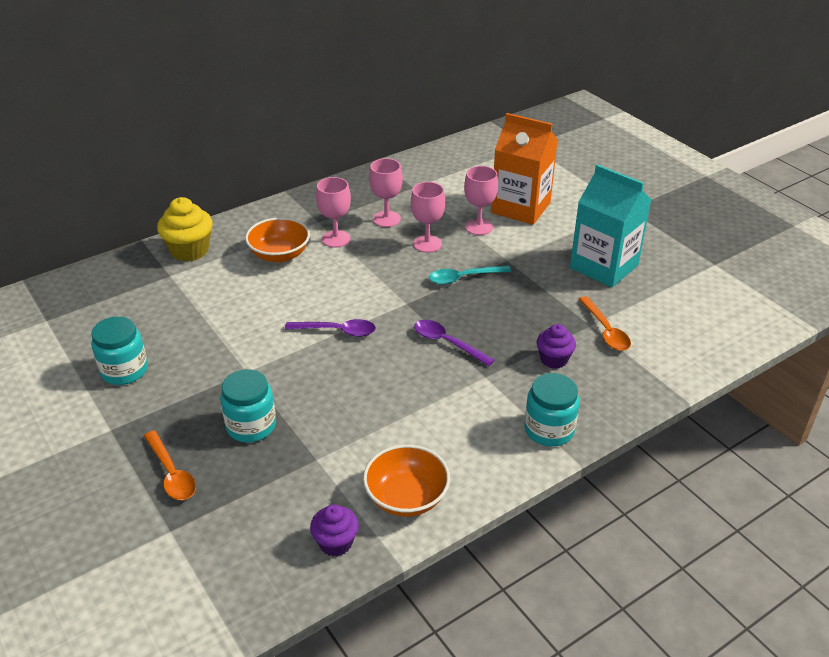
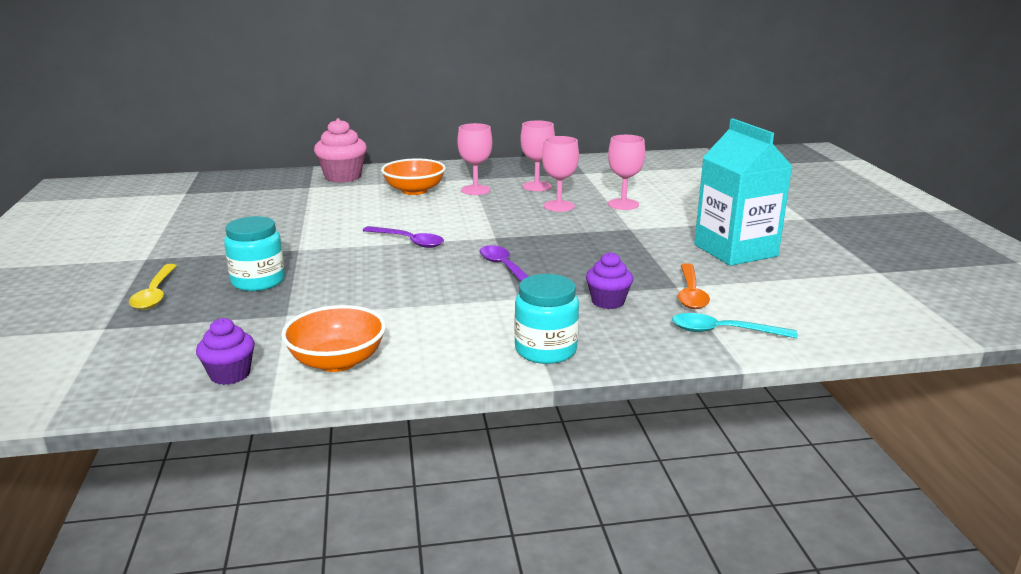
camera: 25 degrees right, 15 degrees down
(124, 370) = (203, 229): turquoise jar -> none
(171, 473) = (155, 294): orange spoon -> yellow spoon
(189, 250) = (343, 177): yellow cupcake -> pink cupcake
(463, 278) = (570, 232): turquoise spoon -> turquoise spoon (723, 331)
(520, 208) = (681, 200): orange carton -> none

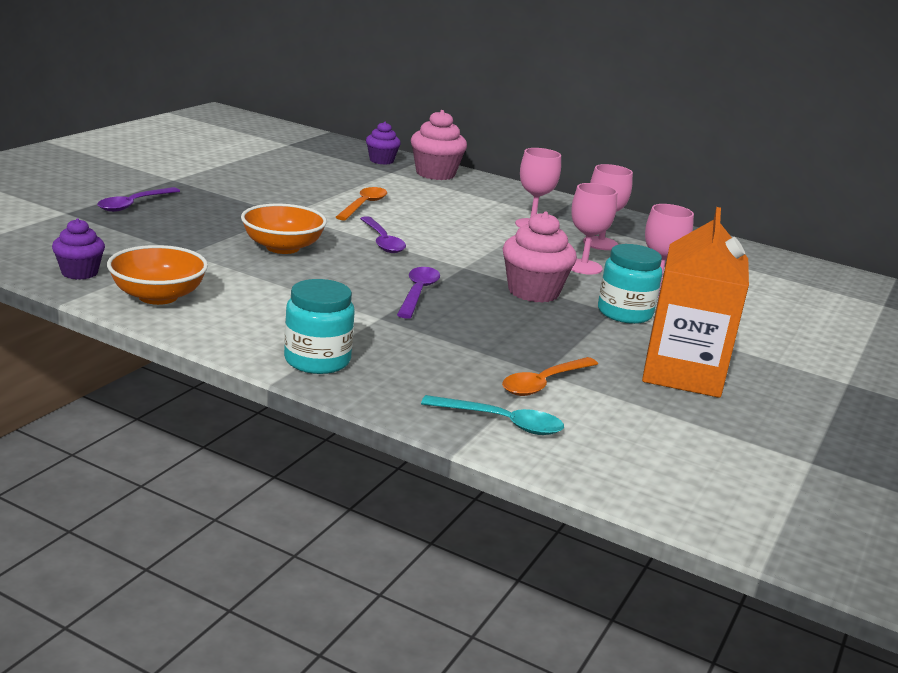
camera: 35 degrees right, 0 degrees up
(155, 294) = (134, 204): yellow spoon -> purple spoon
(258, 281) = (214, 224): turquoise jar -> turquoise jar (624, 313)
(341, 219) = (364, 205): none -> orange spoon
(414, 190) = (474, 206): orange bowl -> orange bowl (282, 247)
(566, 235) = (533, 292): none -> pink cupcake
(608, 302) = (450, 354): purple cupcake -> purple cupcake (381, 161)
(723, 331) = (502, 422): turquoise spoon -> turquoise spoon turned 150 degrees clockwise
(735, 250) = (682, 373): turquoise carton -> orange carton

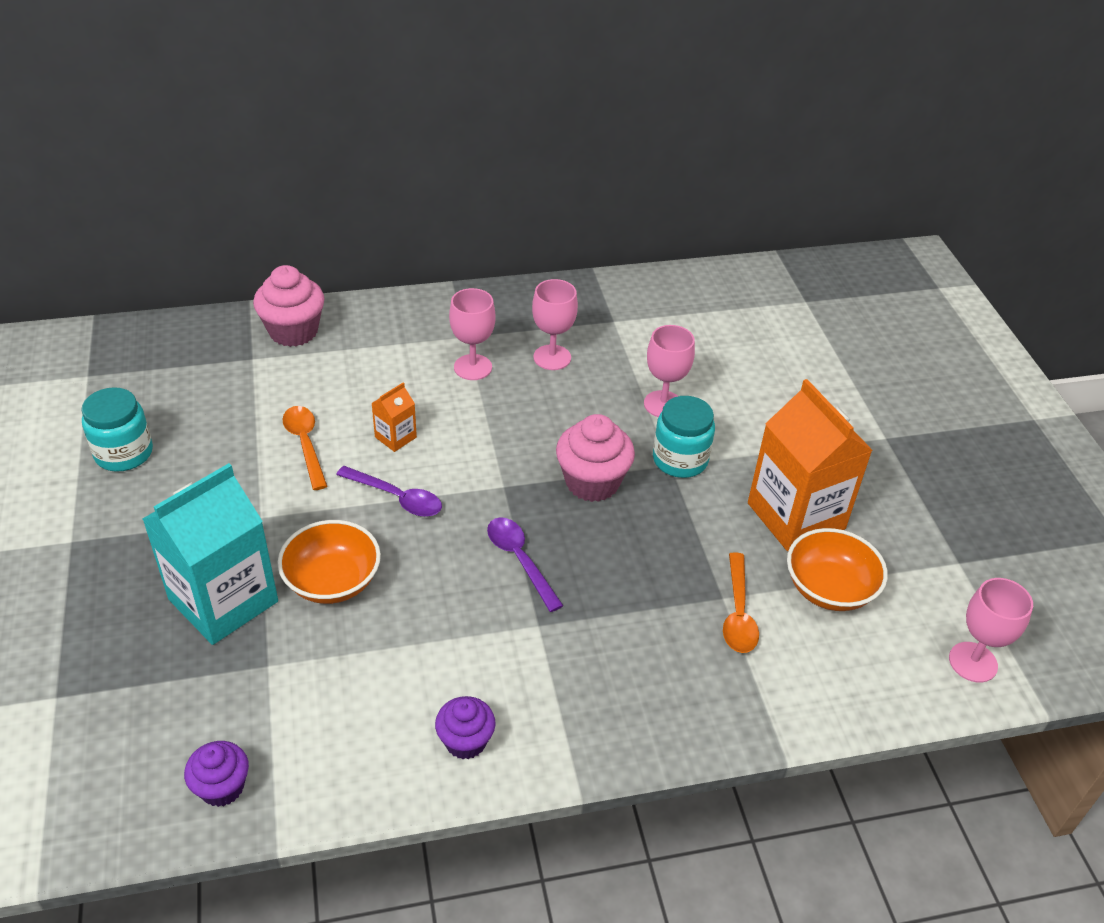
camera: 40 degrees left, 20 degrees up
(134, 204) = (100, 623): purple spoon -> none
(158, 296) = (340, 759): orange bowl -> orange bowl (829, 589)
(209, 226) = (223, 600): none -> turquoise carton
(317, 360) = (572, 732): turquoise jar -> turquoise jar (124, 453)
(381, 161) = (217, 342): purple cupcake -> purple cupcake (465, 741)
(426, 225) = (395, 437): none -> orange carton
(502, 422) = (770, 691): turquoise spoon -> none
(583, 267) = (581, 409): pink goblet -> pink goblet (973, 662)

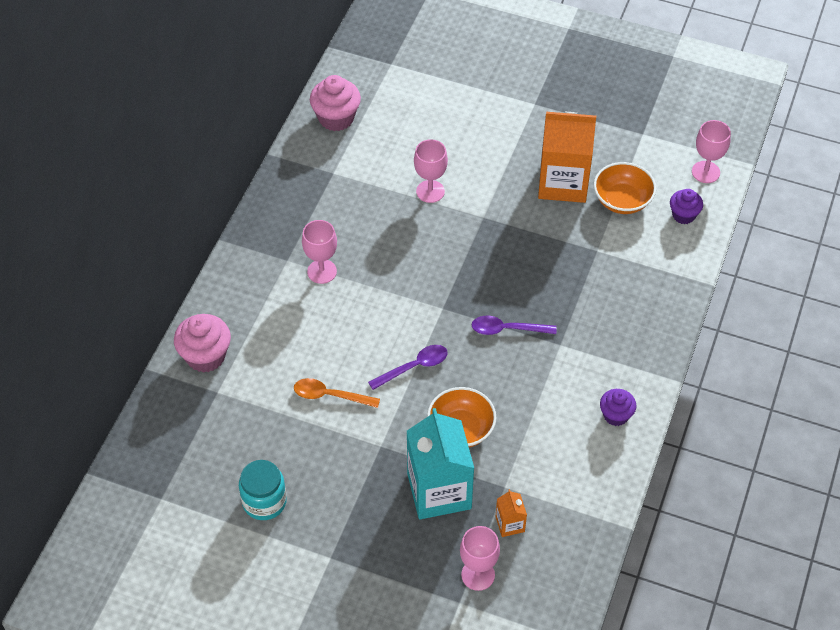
camera: 55 degrees left, 10 degrees up
(222, 787) = (576, 539): purple cupcake -> purple cupcake (683, 215)
(395, 437) = (359, 344): orange carton -> orange carton (510, 524)
(552, 357) = (344, 224): pink goblet -> pink goblet (478, 575)
(592, 482) = (470, 262): pink cupcake -> pink cupcake (336, 118)
(680, 460) = (482, 210): turquoise jar -> none
(738, 613) = (612, 250): orange spoon -> none

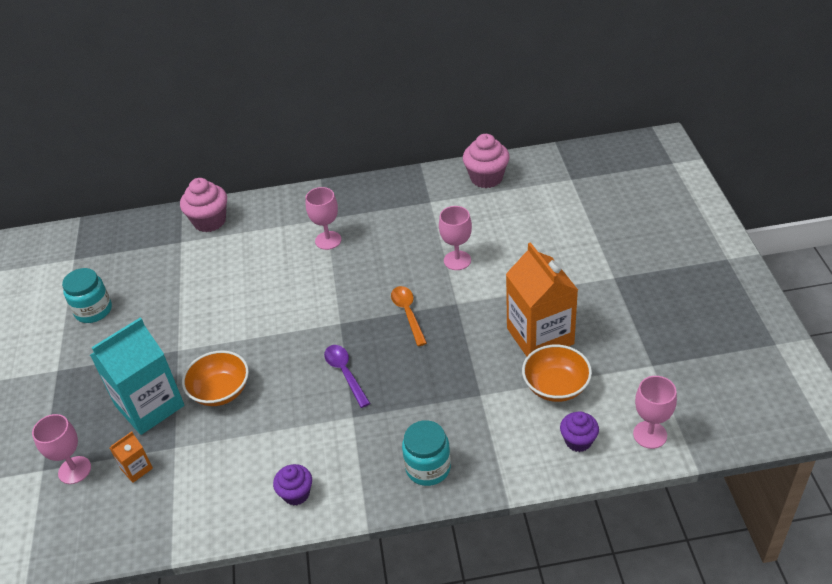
camera: 65 degrees right, 10 degrees down
(330, 395) = (211, 299): orange spoon -> orange spoon (408, 313)
(414, 367) = (268, 334): purple spoon -> none
(647, 318) = (428, 468): none -> turquoise jar

